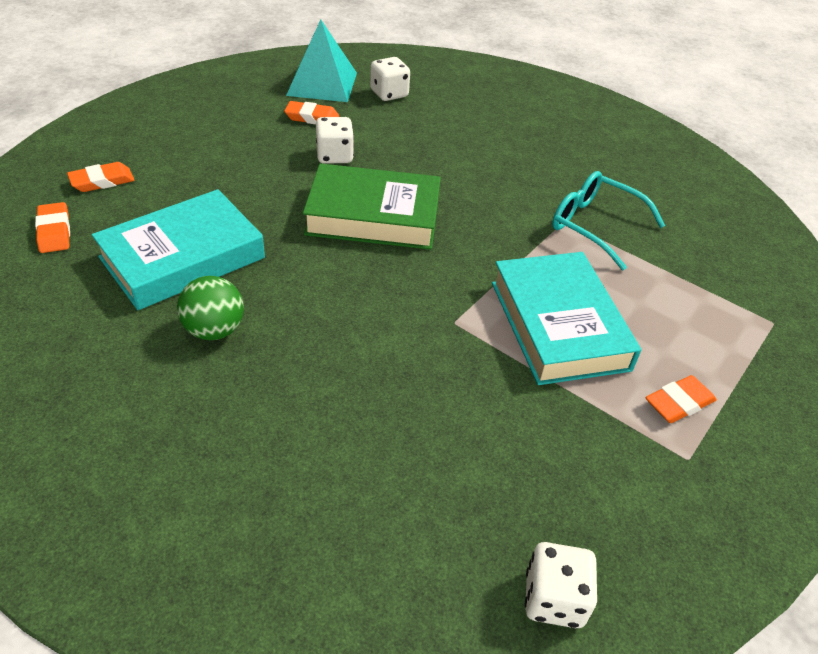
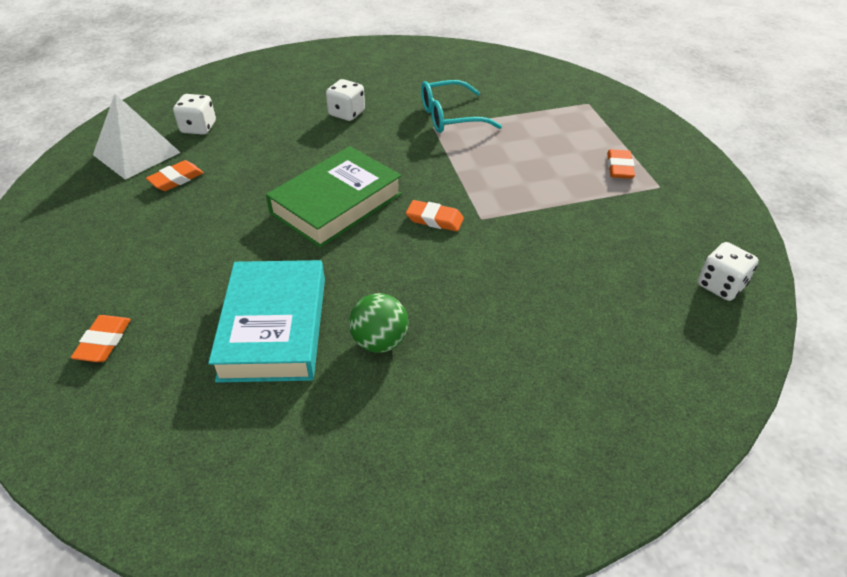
camera: 50 degrees left, 0 degrees up
(54, 231) = (142, 402): orange eraser -> orange eraser (434, 219)
(322, 84) = (136, 153): turquoise pyramid -> white pyramid
(334, 156) = (242, 190): white dice -> white dice (347, 113)
(559, 325) = (523, 177): turquoise book -> none

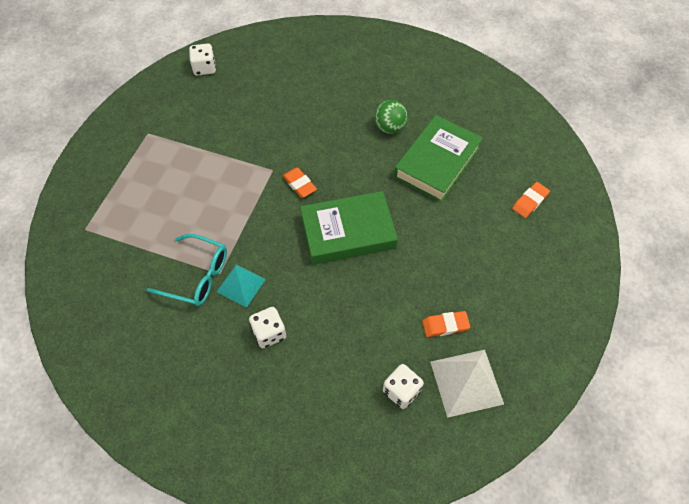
camera: 145 degrees left, 15 degrees up
(274, 327) = (437, 162): turquoise book -> green book
(404, 127) = (241, 285): none -> turquoise pyramid
(619, 167) = (149, 159): orange eraser -> none

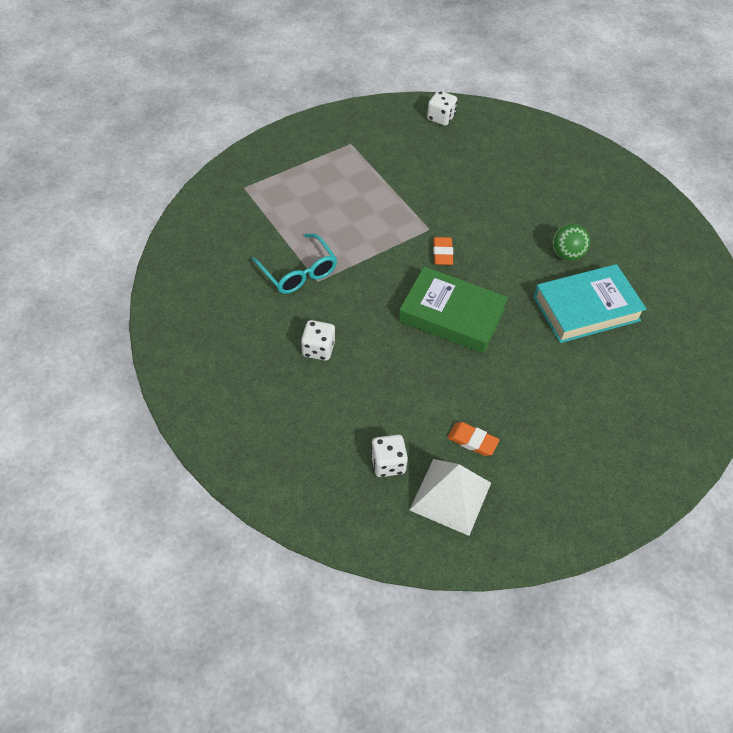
camera: 35 degrees right, 5 degrees down
(241, 285) = (327, 300): turquoise pyramid -> none
(437, 162) = (586, 308): green book -> turquoise book
(530, 201) = (650, 394): orange eraser -> none

